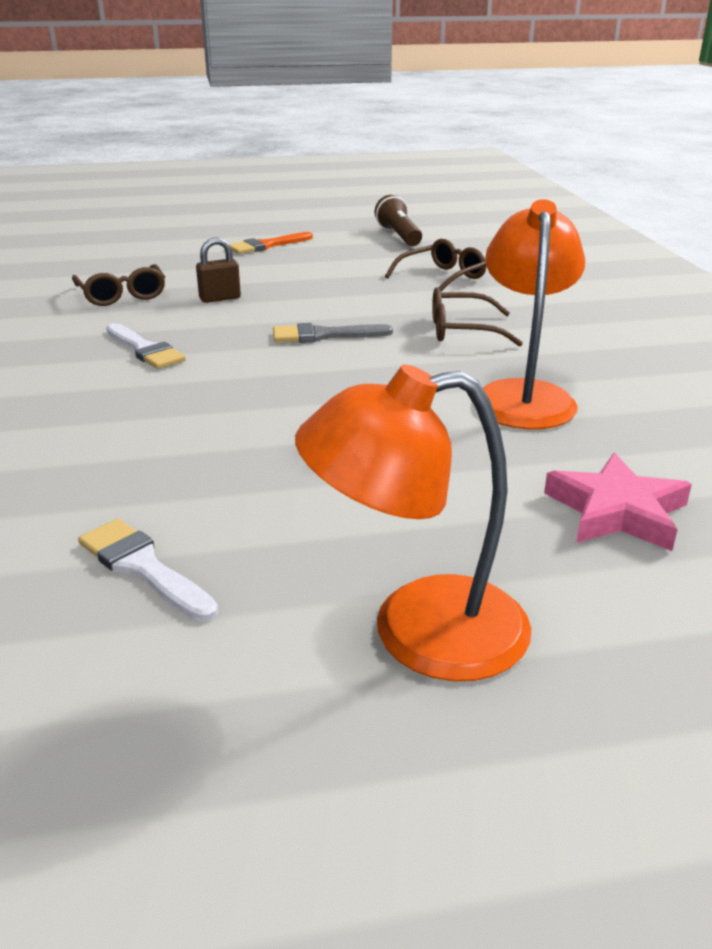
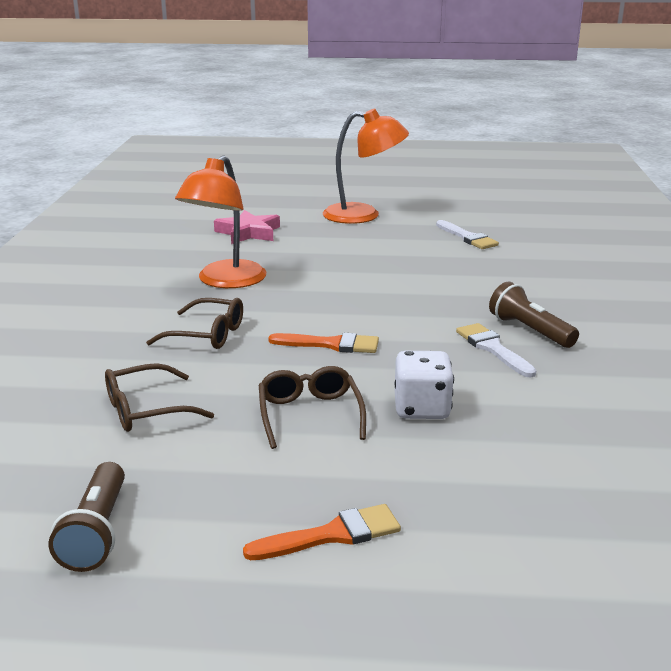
camera: 165 degrees left, 5 degrees down
(93, 374) = (529, 330): none -> brown flashlight
(122, 295) = (540, 431): brown glasses -> brown glasses (309, 415)
(220, 298) = (422, 408): brown padlock -> white dice
(324, 335) = (331, 344): grey brush -> orange brush

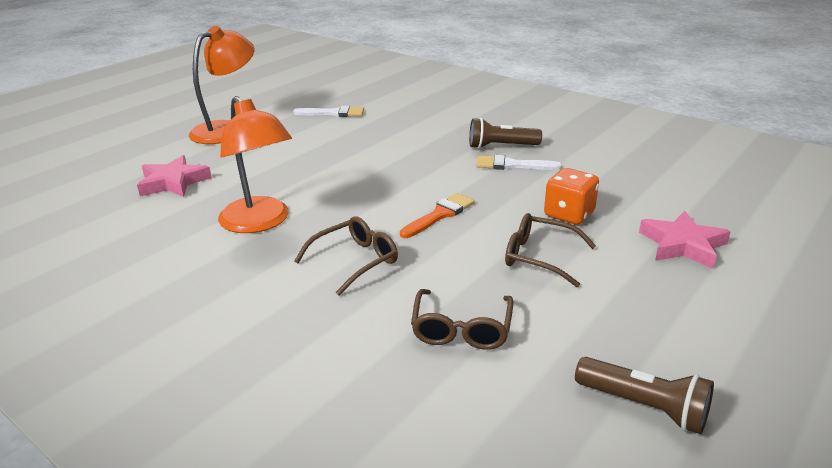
camera: 55 degrees left, 5 degrees up
(332, 535) = (705, 298): orange brush -> none
(422, 408) = (569, 214): white dice -> orange dice
(442, 497) = (682, 245): none -> pink star

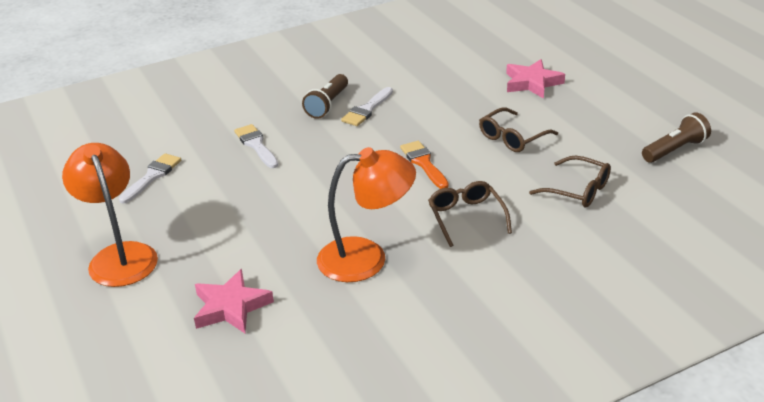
camera: 65 degrees left, 5 degrees up
(407, 135) = (256, 145): none -> white brush
(569, 214) = (464, 109): orange dice -> none

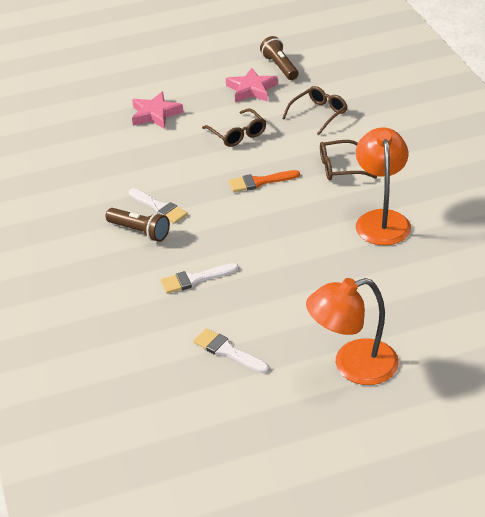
camera: 80 degrees left, 5 degrees up
(231, 307) = (432, 293): pink star -> pink star (251, 89)

